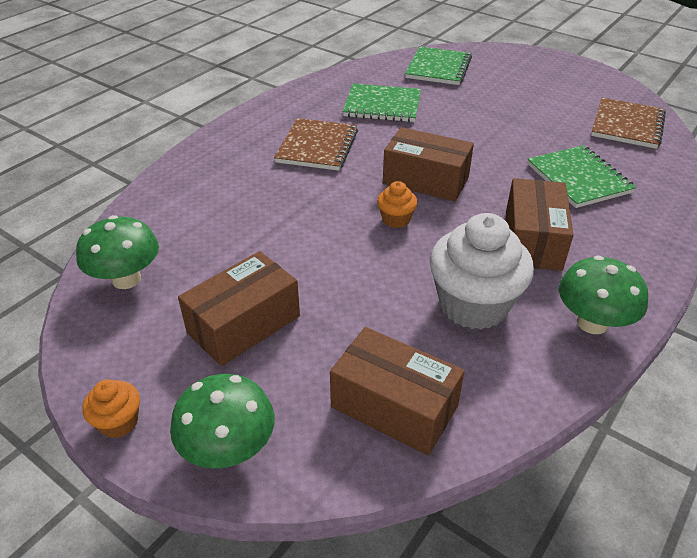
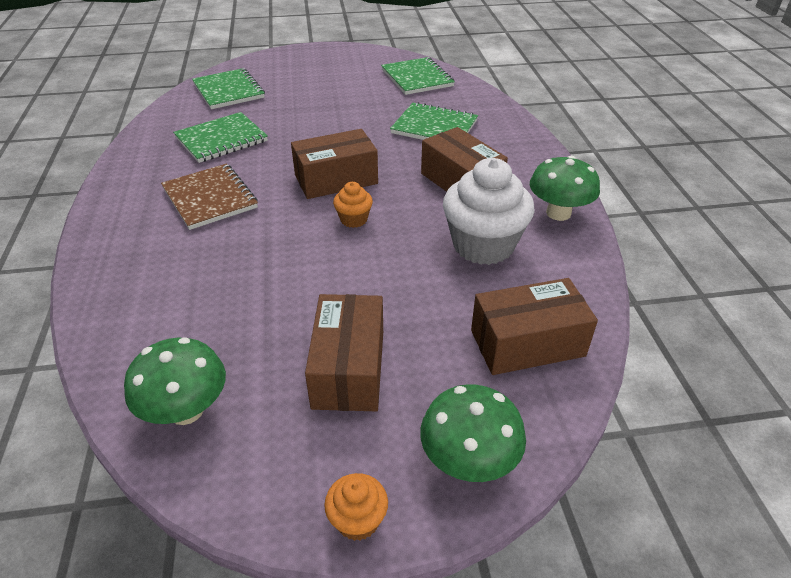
camera: 45 degrees left, 0 degrees up
(627, 125) = (417, 78): brown notebook -> green notebook

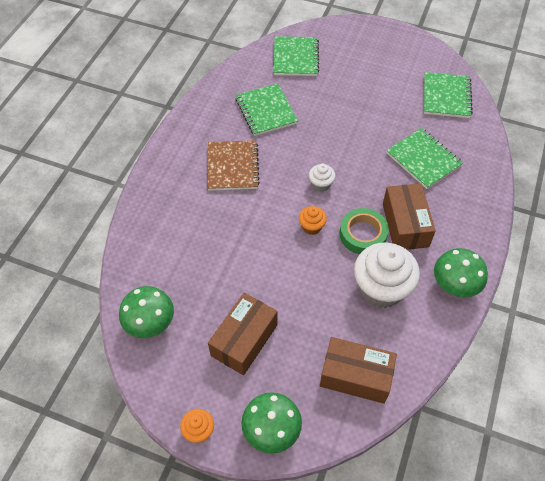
camera: 30 degrees right, 15 degrees up
(221, 139) = (266, 111): green notebook -> green notebook turned 75 degrees clockwise
(336, 180) = (321, 184): brown box -> white cupcake
(421, 205) = (363, 234): none -> green tape

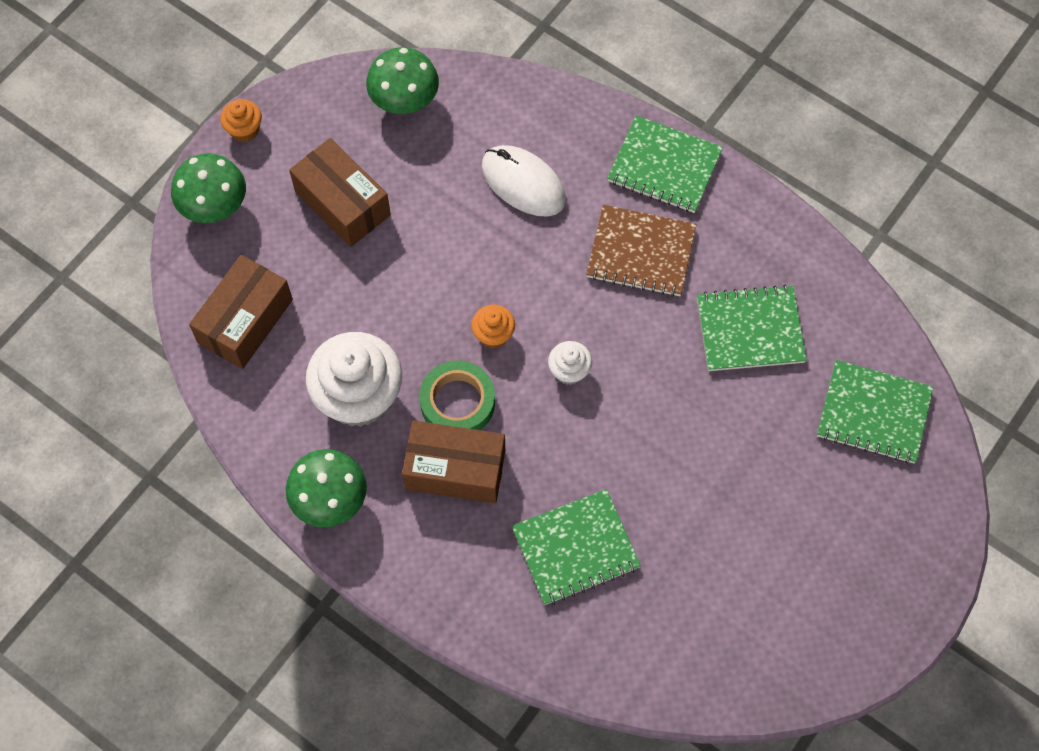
camera: 105 degrees right, 10 degrees up
(200, 236) = (523, 183): none -> white mouse
(446, 96) = (711, 649): green notebook -> green notebook (664, 166)

